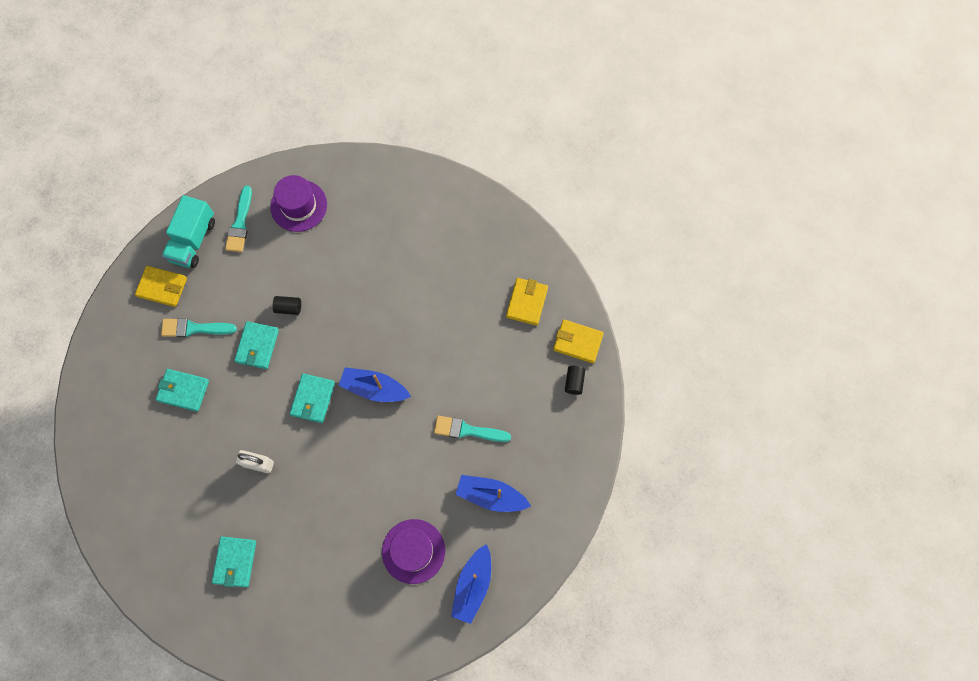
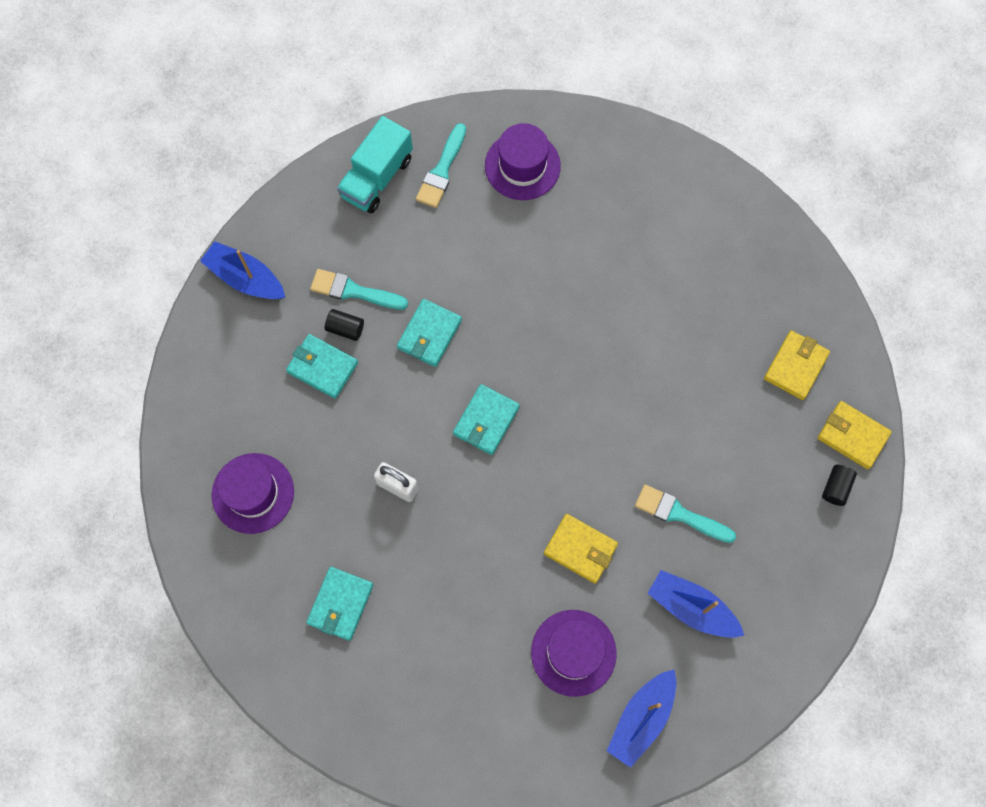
camera: 15 degrees right, 0 degrees up
(151, 497) = (253, 493): none -> purple hat
(162, 287) = (324, 228): yellow wallet -> yellow wallet (580, 549)
(288, 308) = (480, 295): black cylinder -> black cylinder (345, 328)
(374, 388) = (569, 427): blue boat -> blue boat (245, 278)

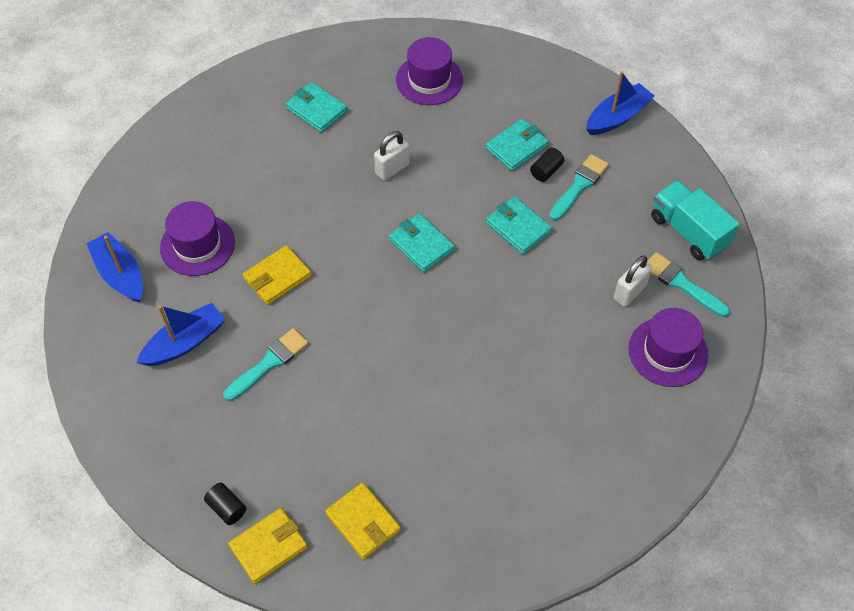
camera: 110 degrees right, 15 degrees down
(469, 213) = (629, 292): none -> white padlock

